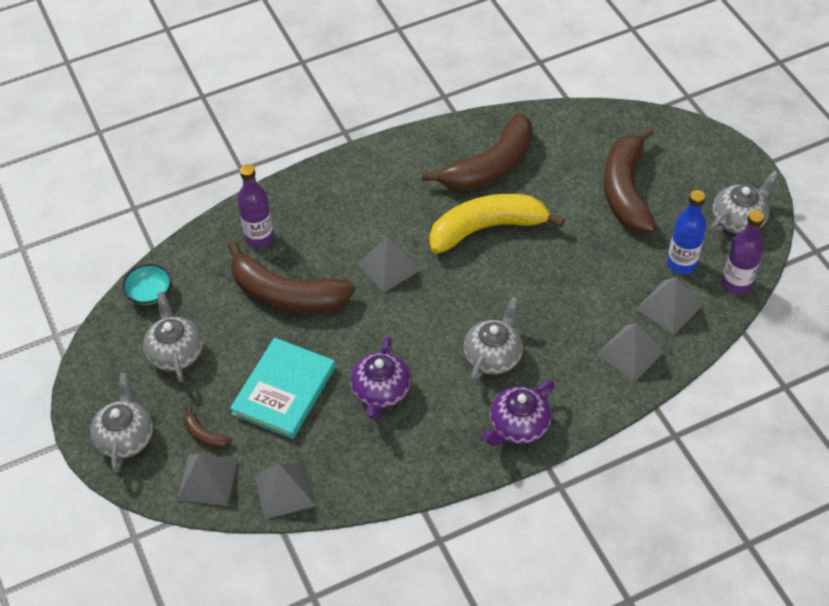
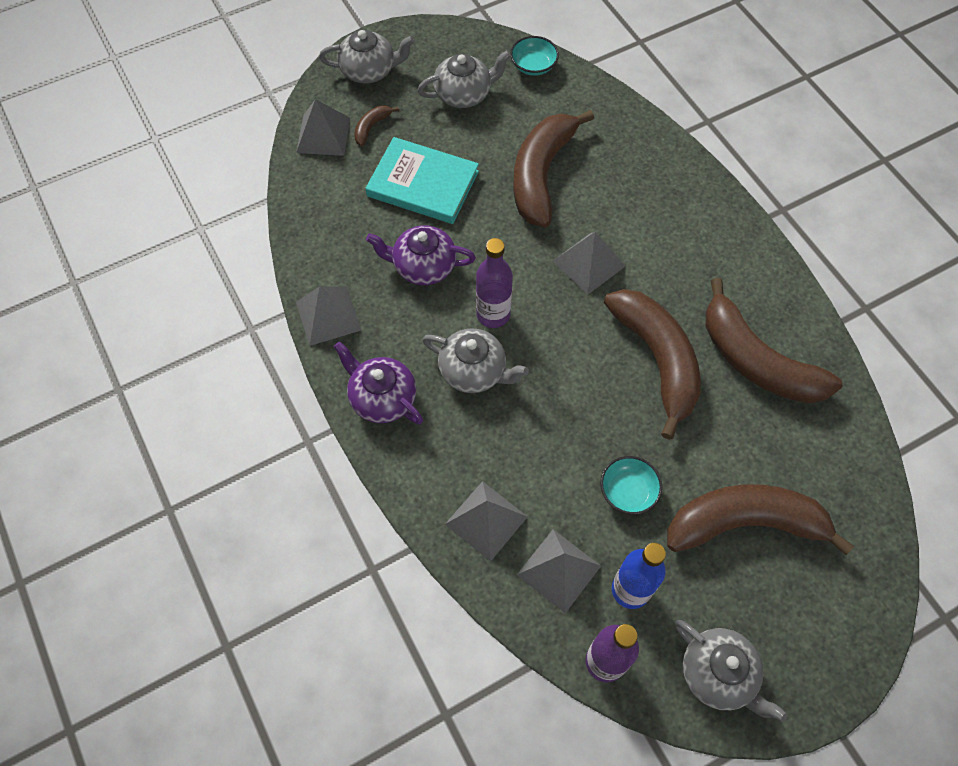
camera: 85 degrees right, 10 degrees up
(259, 238) = (613, 144): purple bottle -> purple bottle (493, 314)
(284, 490) = (310, 194): grey pyramid -> grey pyramid (328, 315)
(487, 228) = (657, 360): yellow banana -> brown banana
(602, 258) = (628, 491): none -> turquoise bowl

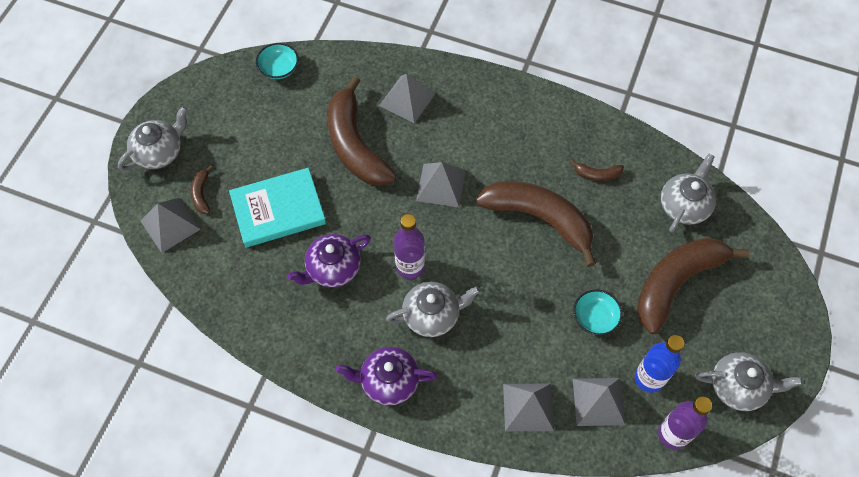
camera: 40 degrees left, 0 degrees up
(328, 315) = (298, 353): grey pyramid -> grey pyramid (407, 99)
(464, 94) = (248, 123): grey teapot -> grey teapot (684, 205)
(756, 361) = (597, 174): brown banana -> brown banana, size x0.41

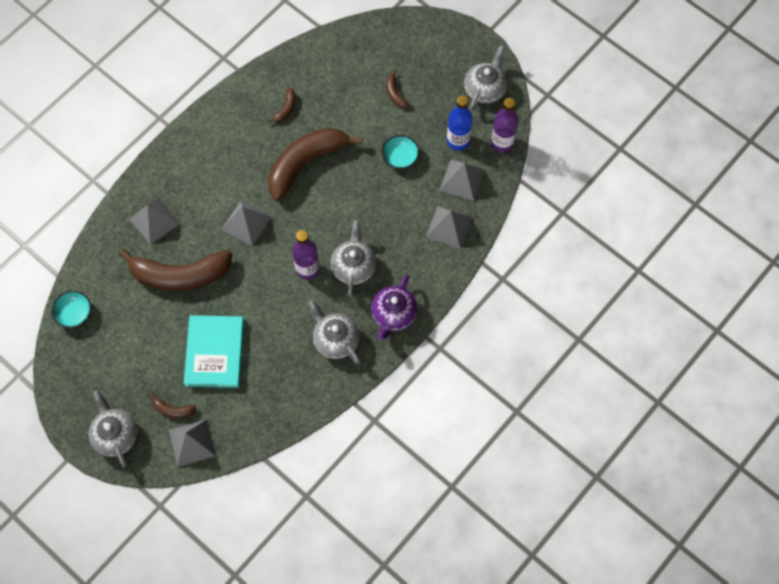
camera: 70 degrees left, 5 degrees up
(332, 269) = (285, 326): purple teapot -> none
(676, 283) = (395, 94): brown banana -> brown banana, size x0.41
(684, 205) = (337, 61): grey teapot -> grey teapot (335, 339)

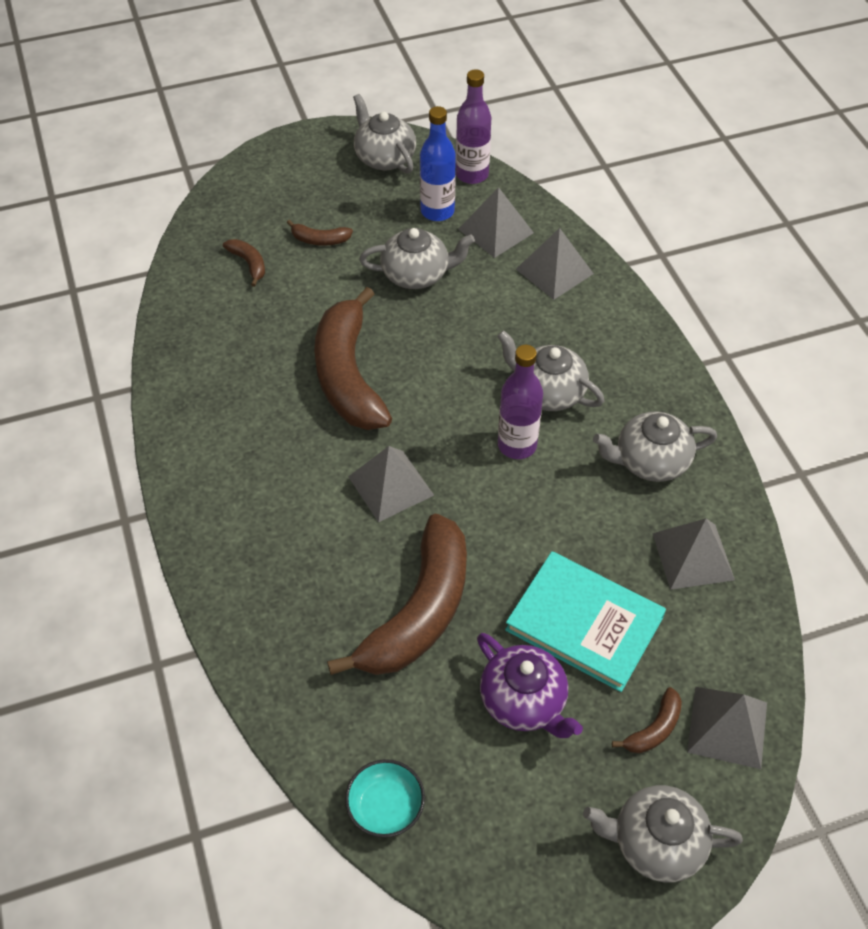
camera: 60 degrees left, 15 degrees down
(154, 221) = (299, 605): grey pyramid -> grey pyramid (693, 556)
(286, 109) = (244, 360): brown banana -> brown banana (249, 264)
(393, 314) = (649, 381): purple teapot -> purple teapot (524, 701)
(400, 157) = (417, 274): turquoise bowl -> grey teapot

